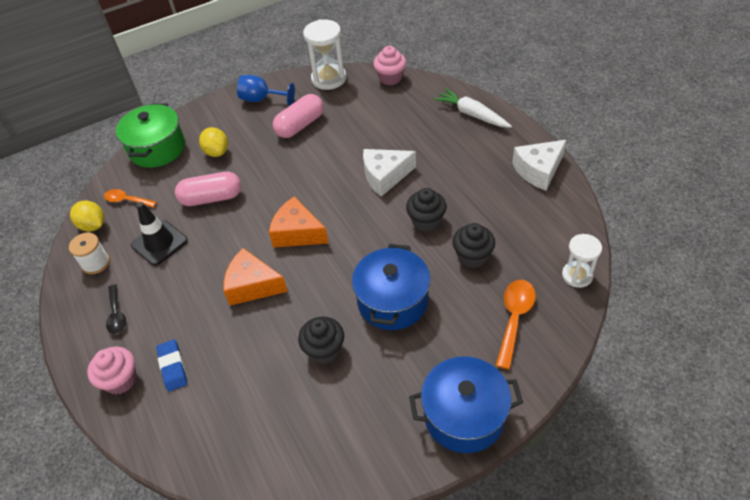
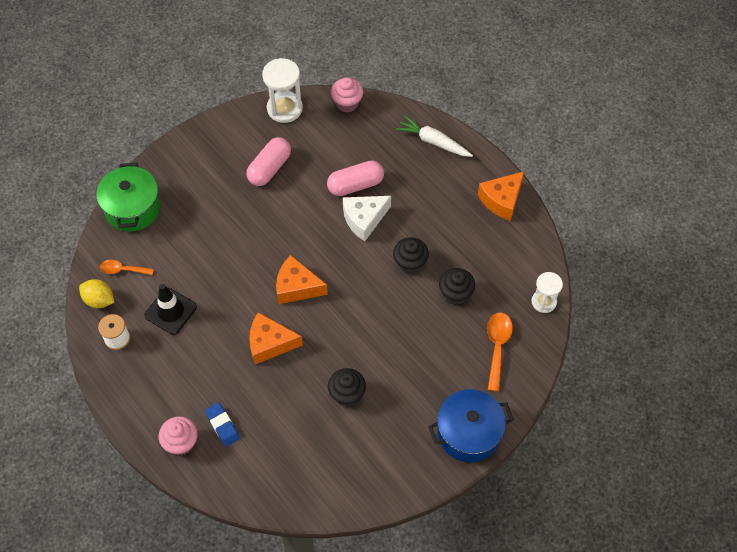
camera: 15 degrees left, 10 degrees up
(116, 314) = (155, 385): black spoon -> none
(211, 198) = (205, 259): pink capsule -> pink capsule (355, 185)
(217, 152) = (195, 207): yellow lemon -> none
(261, 99) = (222, 140): blue goblet -> none
(392, 301) = (395, 343): blue pot -> none
(538, 170) = (501, 200): white cheese -> orange cheese

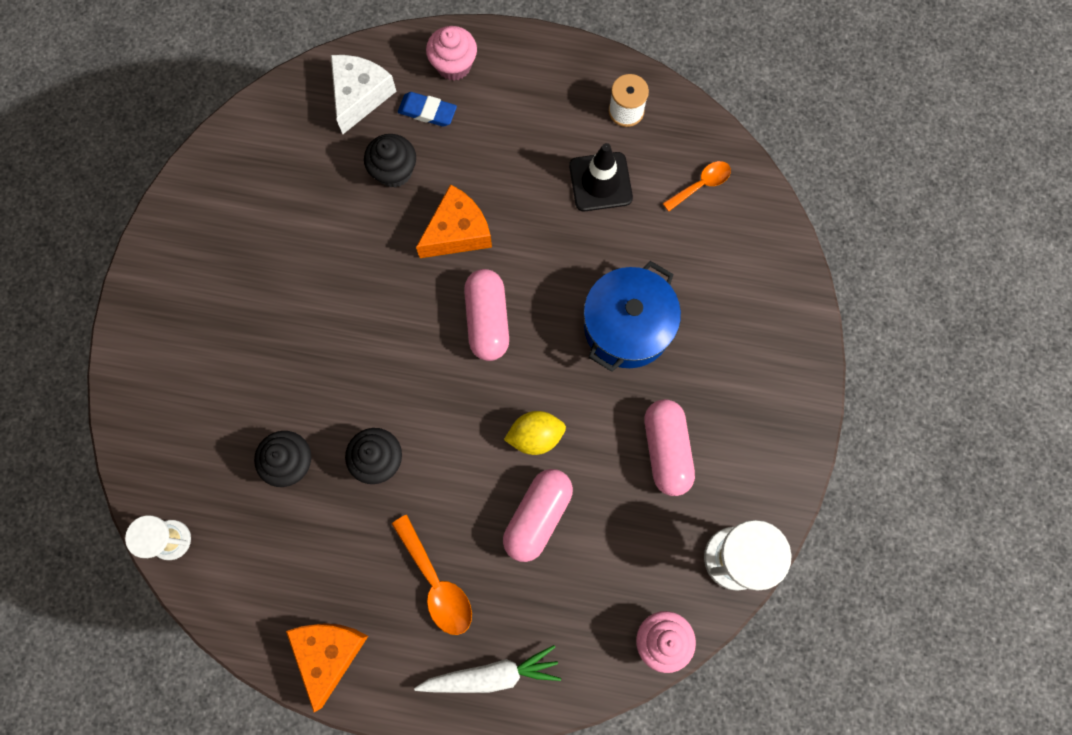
camera: 140 degrees right, 15 degrees up
(99, 300) = (689, 134): yellow lemon -> yellow lemon (535, 436)
(133, 208) = (771, 263): green pot -> none
(297, 287) = (487, 320): orange cheese -> pink capsule
(347, 394) = (323, 243): black cupcake -> black cupcake (394, 171)
(364, 219) = (485, 474): white cheese -> white cheese (360, 96)
(468, 433) = (153, 303): blue pot -> blue pot (627, 326)
(497, 347) = (189, 432): orange spoon -> orange spoon (436, 583)

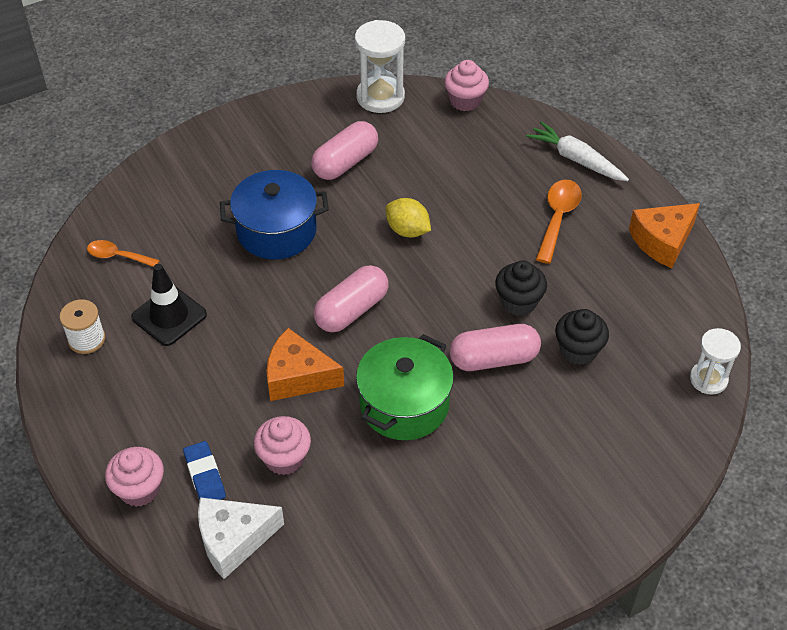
camera: 130 degrees left, 25 degrees down
(364, 287) = (404, 404): none -> green pot
(394, 171) = (284, 458): black cupcake -> pink cupcake
(537, 516) = (458, 197): pink capsule -> pink capsule (493, 359)

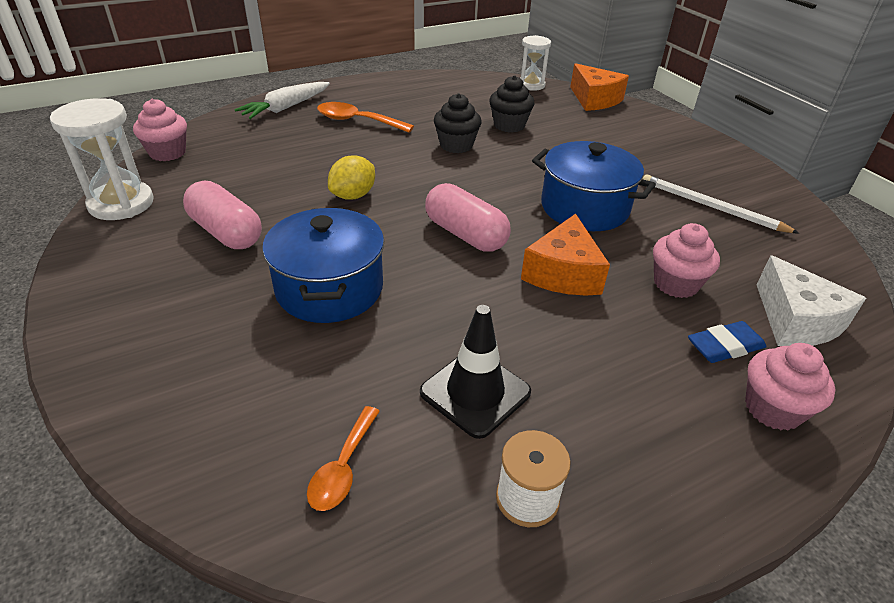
camera: 90 degrees left, 10 degrees down
(404, 404) = (584, 208): green pot -> blue pot
(417, 521) = (711, 207): none -> white pencil
(493, 359) = (523, 161): pink capsule -> none
(662, 241) = (394, 85): orange cheese -> orange cheese (594, 99)

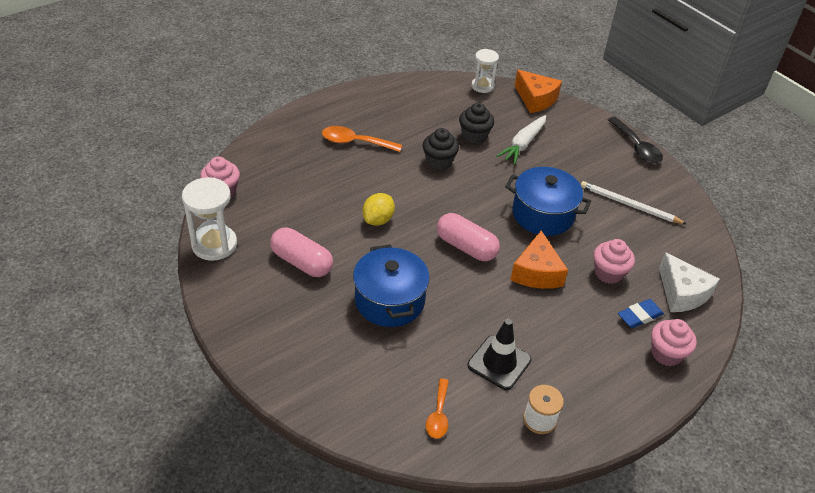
camera: 10 degrees left, 5 degrees up
(286, 108) = (292, 132): white carrot -> white carrot (523, 144)
(723, 149) = (636, 147): none -> black spoon

